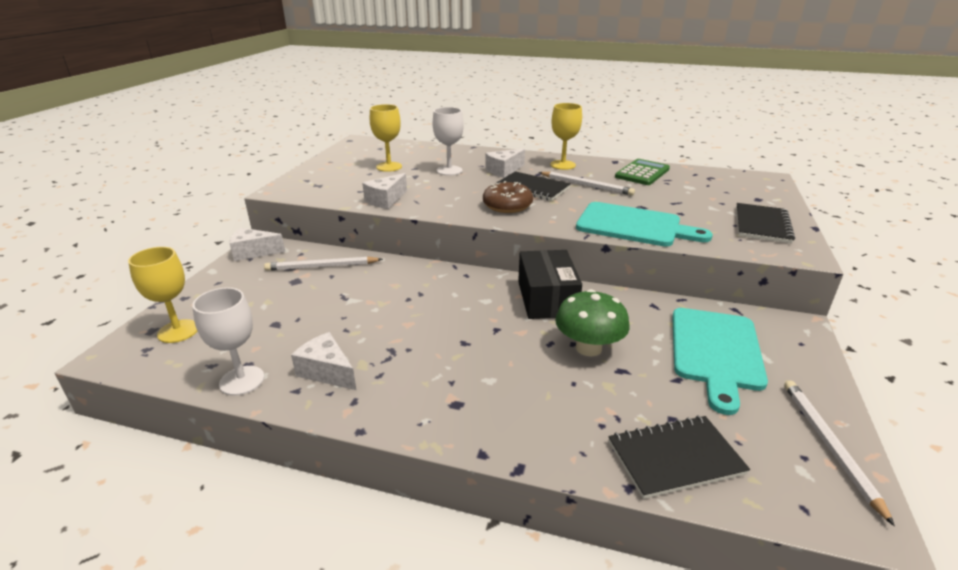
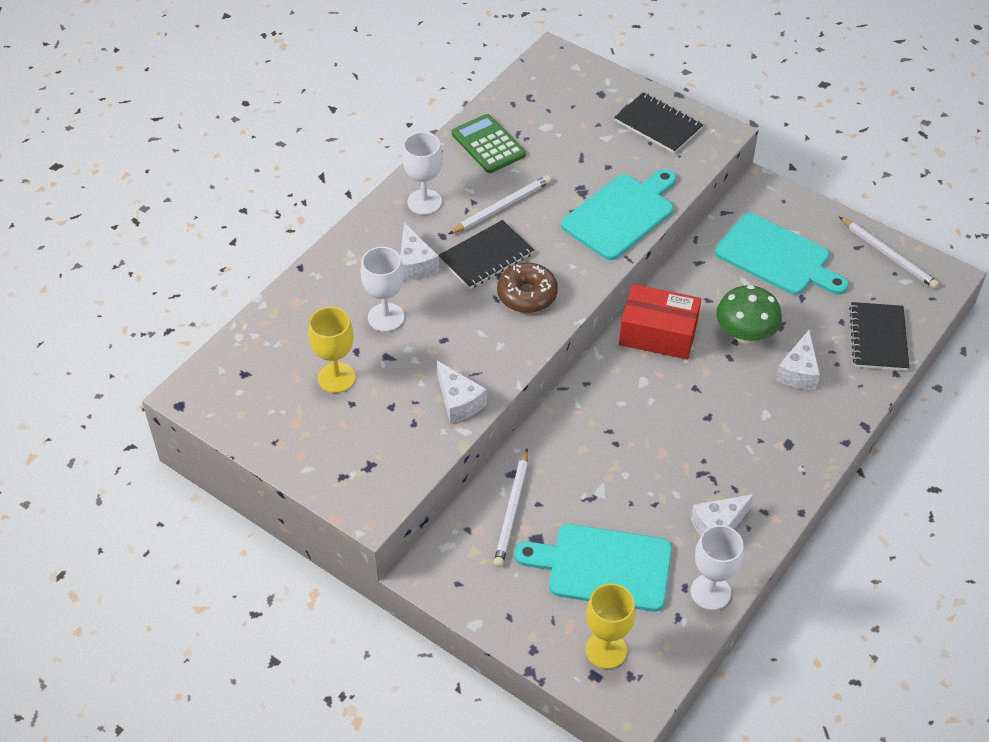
camera: 70 degrees left, 20 degrees up
(253, 252) = (442, 579): white cheese -> white cheese (798, 372)
(270, 315) = (603, 567): none -> turquoise cutting board
(547, 298) = (658, 333): black box -> red box
(563, 165) = (424, 202): yellow goblet -> white goblet
(828, 445) = (889, 255): white pencil -> white pencil turned 150 degrees counterclockwise

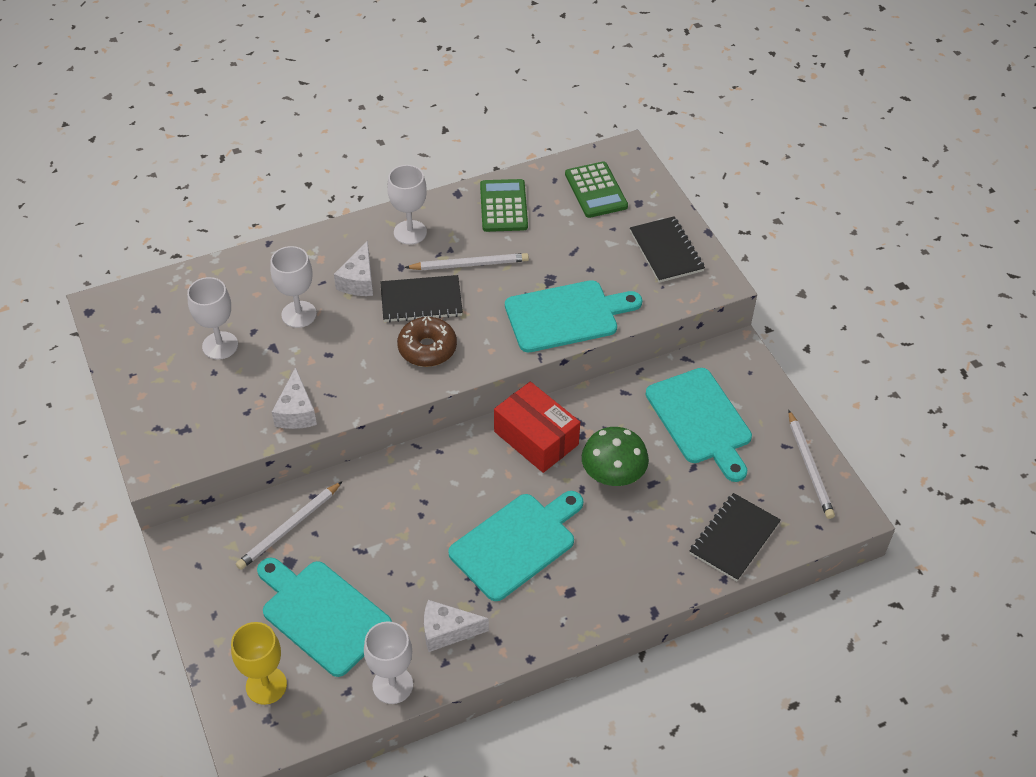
camera: 30 degrees right, 0 degrees up
(336, 377) = (220, 345): yellow goblet -> white goblet
(556, 98) = (596, 190): none -> green calculator
(714, 427) = (516, 543): none -> turquoise cutting board
(798, 372) = (633, 532): white cheese -> none

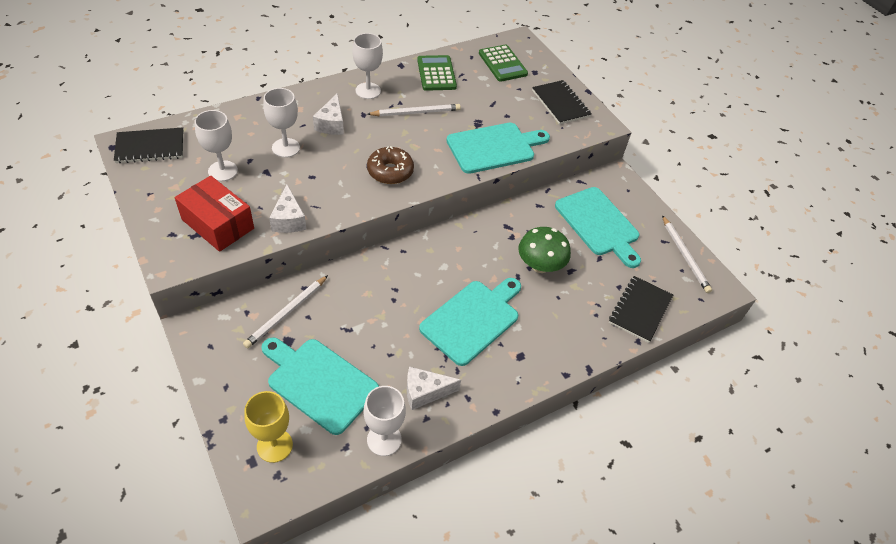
camera: 10 degrees left, 0 degrees up
(421, 301) = (381, 137): black notebook -> black notebook (150, 147)
(536, 438) = (477, 239): red box -> red box (218, 224)

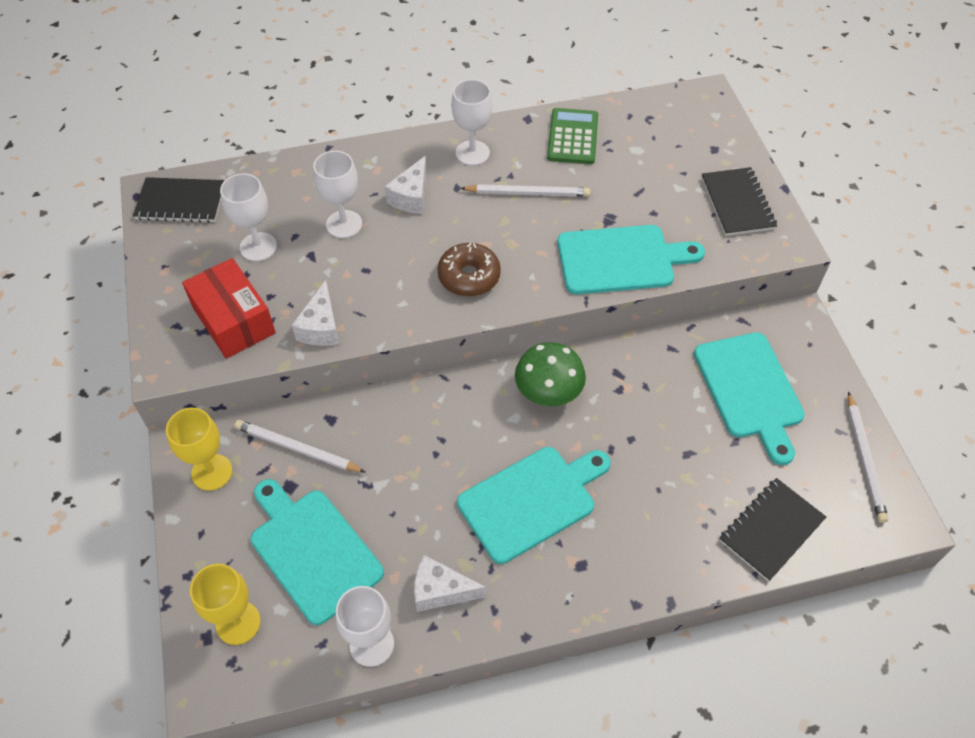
camera: 20 degrees right, 5 degrees up
(222, 341) = (212, 472): none -> yellow goblet
(286, 313) = (297, 449): white pencil -> white pencil turned 60 degrees clockwise
(502, 64) = (671, 131): green calculator -> none
(540, 265) = (646, 438): green mushroom -> green mushroom (548, 392)

